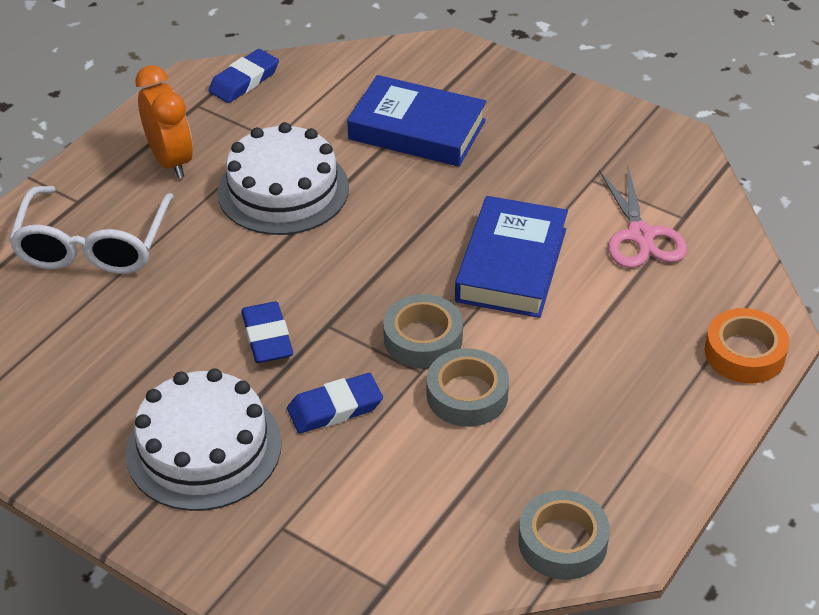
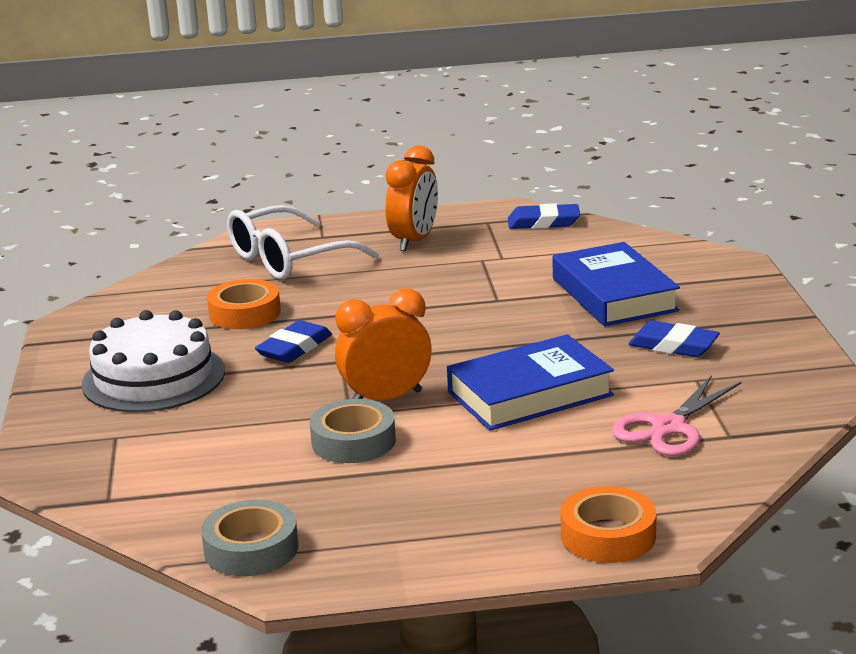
camera: 50 degrees right, 20 degrees down
(160, 329) = (245, 313): none -> orange tape
(283, 190) = (455, 284): white cake -> none
(335, 408) = (261, 401): blue eraser -> blue eraser (673, 345)
(423, 339) = (386, 399): grey tape -> orange clock

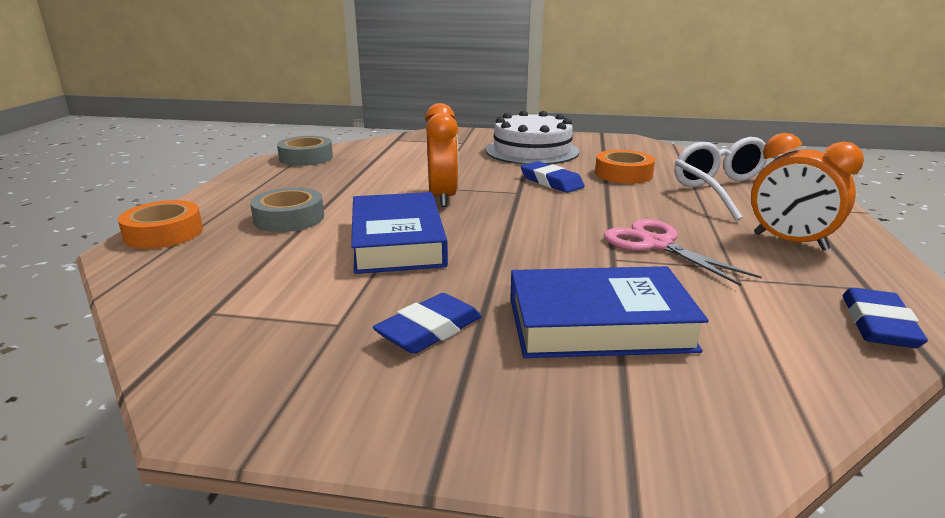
camera: 105 degrees right, 0 degrees up
(353, 441) = (392, 184): grey tape -> grey tape (289, 218)
(668, 427) = (266, 286): pink scissors -> pink scissors (656, 244)

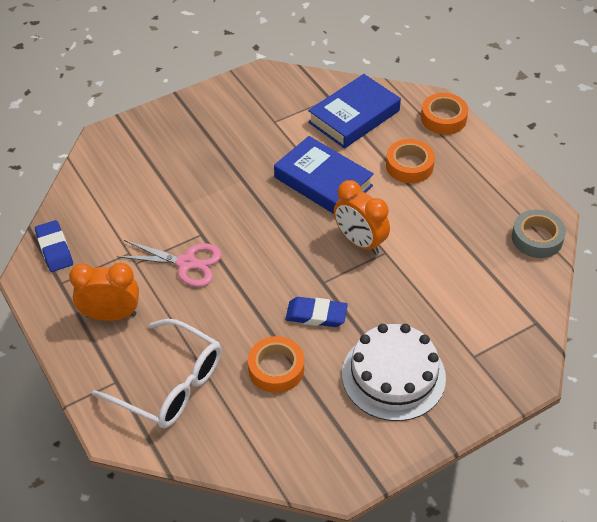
camera: 140 degrees right, 25 degrees up
(289, 218) = (409, 166): grey tape -> orange tape
(429, 330) = (236, 138): blue eraser -> none
(599, 324) = (174, 179): blue book -> blue book (354, 116)

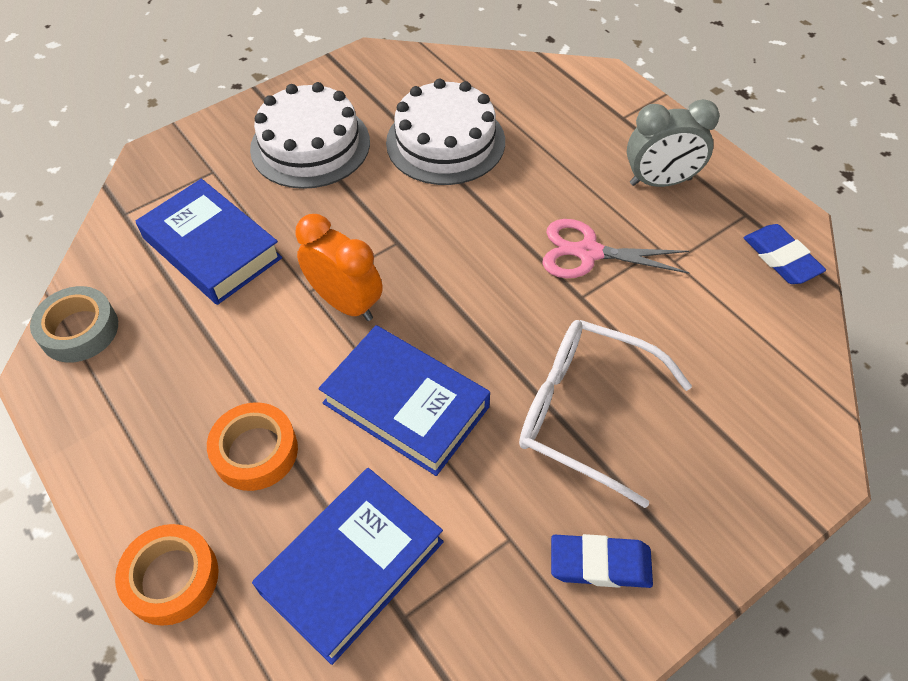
camera: 175 degrees right, 5 degrees up
(111, 315) = (660, 181): orange clock -> grey clock
(169, 384) = (562, 119): white glasses -> white glasses (587, 413)
(276, 368) = (445, 142): orange tape -> white cake
(316, 315) = (403, 201): blue eraser -> blue eraser (600, 564)
(460, 288) = (212, 248): none -> blue book

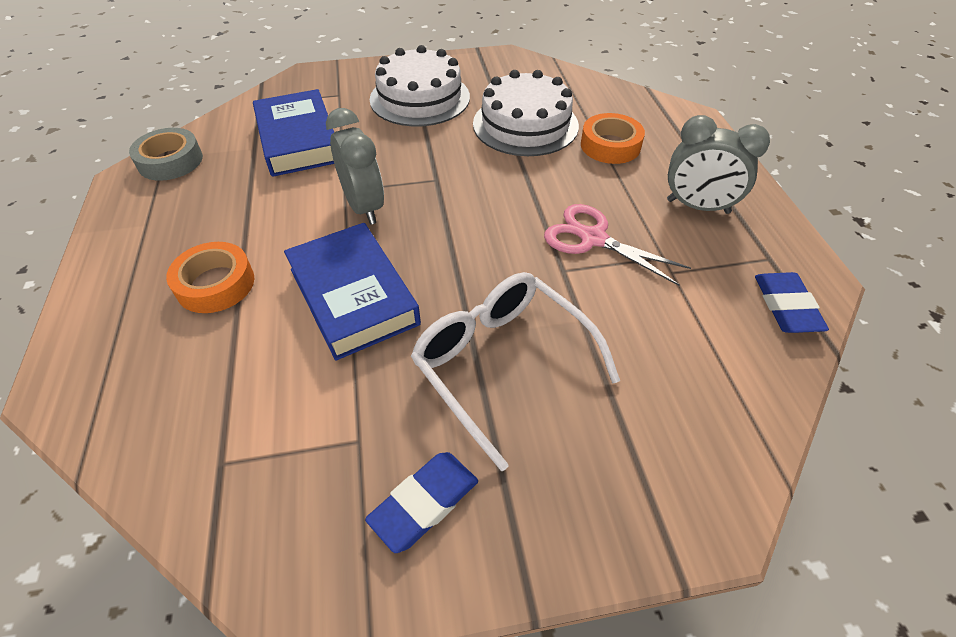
camera: 25 degrees right, 5 degrees down
(172, 578) = (83, 348): orange tape -> orange tape (610, 145)
(346, 303) = (364, 207): orange clock -> grey clock
(352, 567) = (214, 402): blue book -> none
(600, 564) = (424, 503): blue eraser -> blue eraser turned 75 degrees counterclockwise

